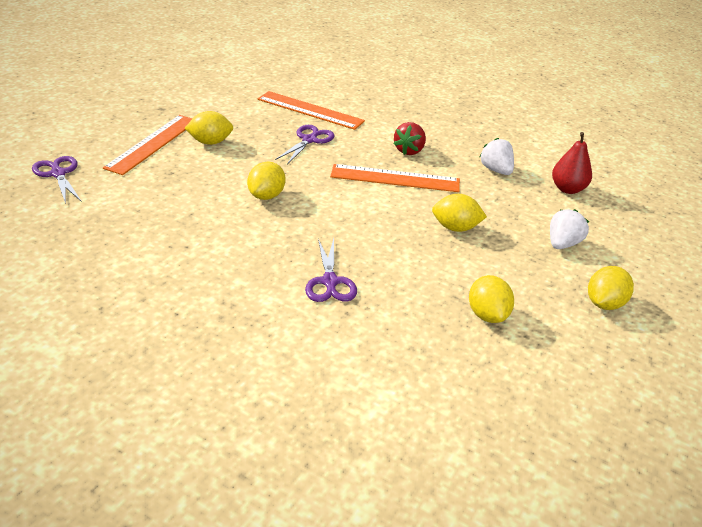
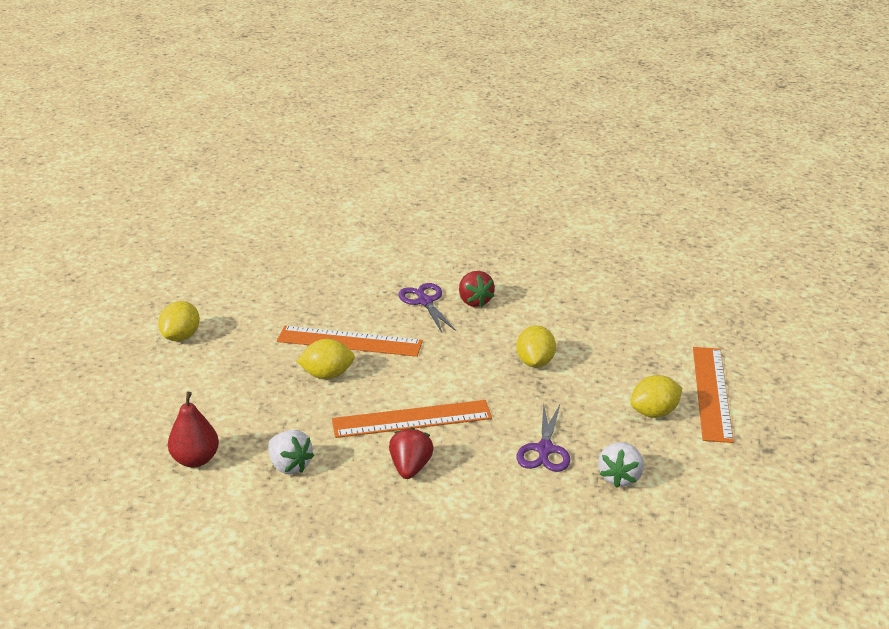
camera: 165 degrees right, 5 degrees down
(58, 173) = (751, 334): purple scissors -> none
(277, 269) = (474, 301): none -> red strawberry
(310, 110) = (582, 506): orange ruler -> orange ruler (349, 341)
(487, 315) = (286, 306): yellow lemon -> none
(562, 244) = (212, 384): white strawberry -> white strawberry (620, 477)

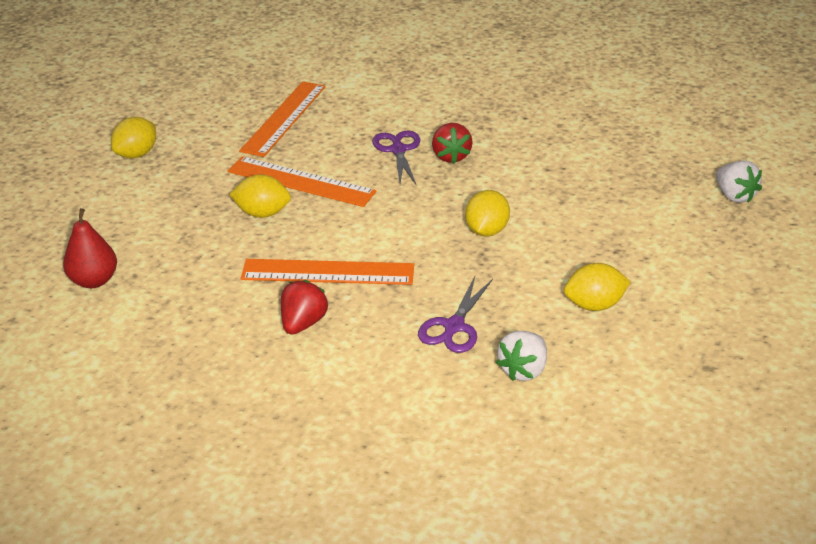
camera: 15 degrees right, 5 degrees up
(289, 466) = (182, 301): white strawberry -> white strawberry (734, 196)
(712, 393) = (671, 293): orange ruler -> orange ruler (284, 118)

